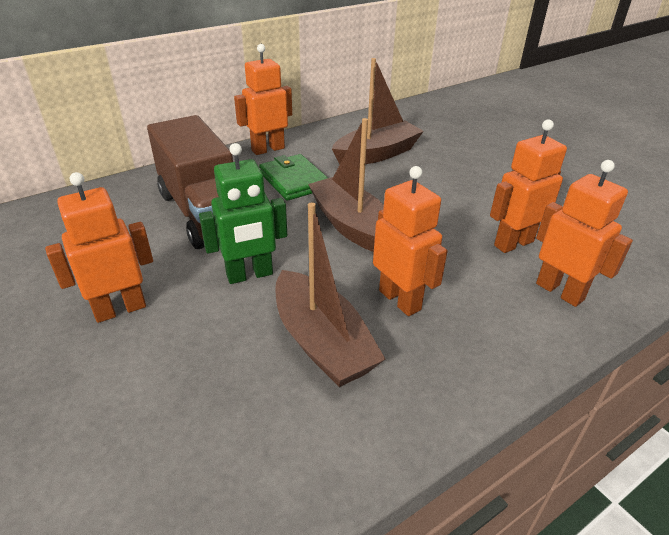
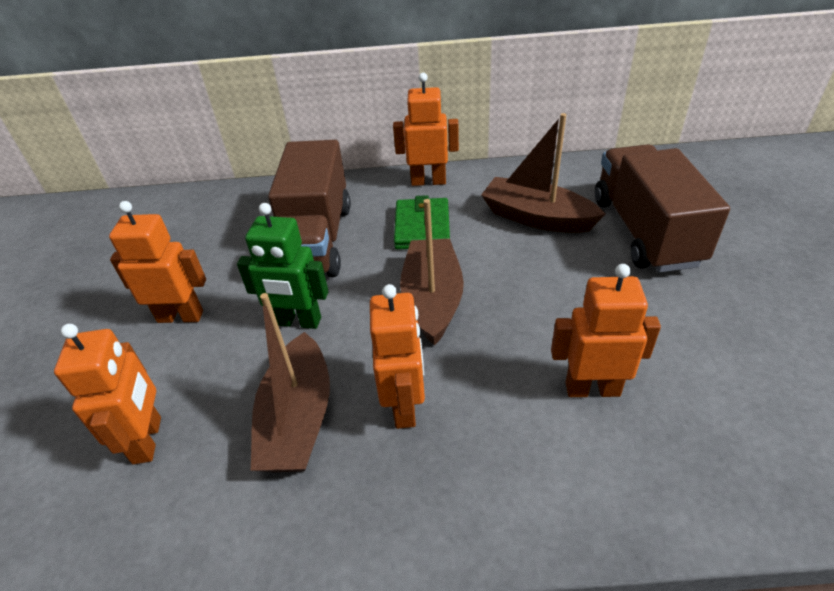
camera: 35 degrees right, 5 degrees up
(377, 154) = (537, 218): brown boat -> brown boat turned 150 degrees counterclockwise
(456, 146) = (645, 231): none -> brown truck
(560, 291) = (590, 475): orange robot -> orange robot (148, 440)

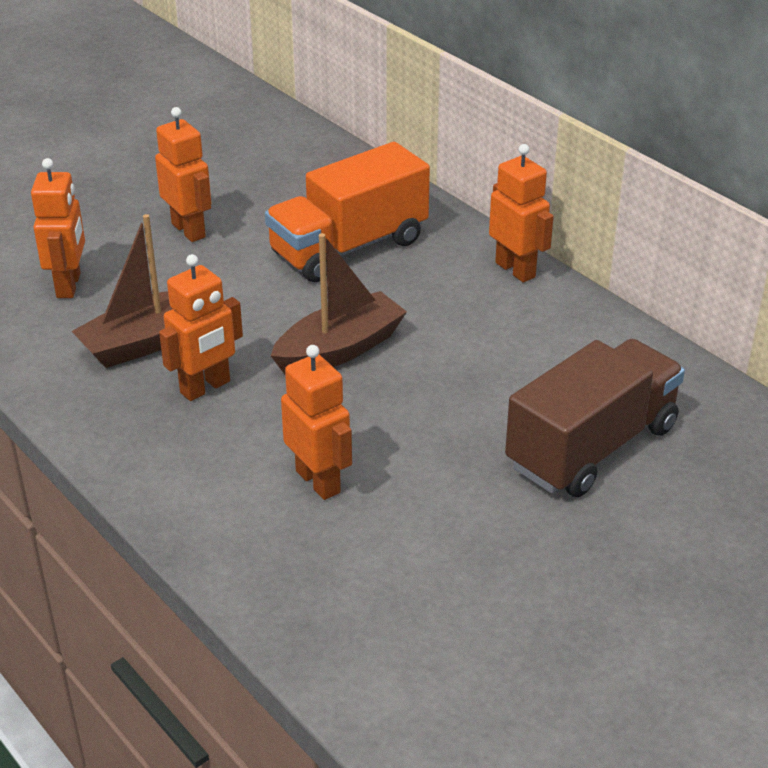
camera: 50 degrees right, 5 degrees down
(148, 440) = (69, 285): orange robot -> orange robot turned 45 degrees counterclockwise
(298, 322) = (240, 290): green robot -> none
(315, 240) = (349, 247): brown truck -> orange truck
(422, 227) = (435, 299): green wallet -> none
(537, 218) = (533, 365): brown boat -> none

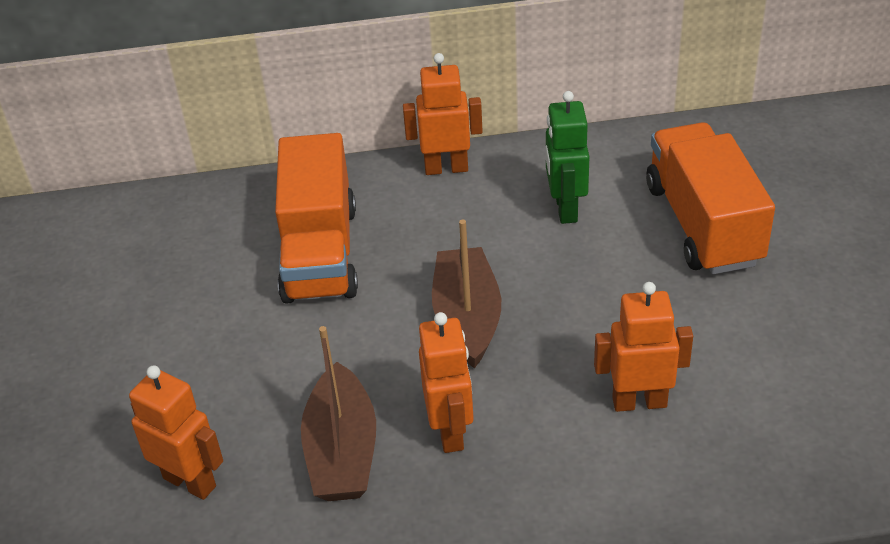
camera: 55 degrees left, 5 degrees up
(189, 230) = (183, 353): orange robot -> none
(529, 354) = (565, 209): none -> green robot
(591, 447) = (703, 224): brown truck -> orange truck

